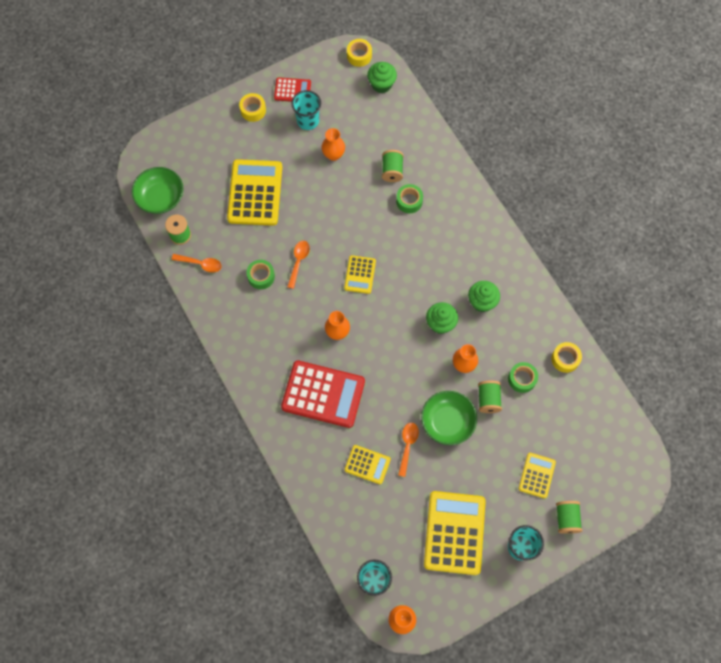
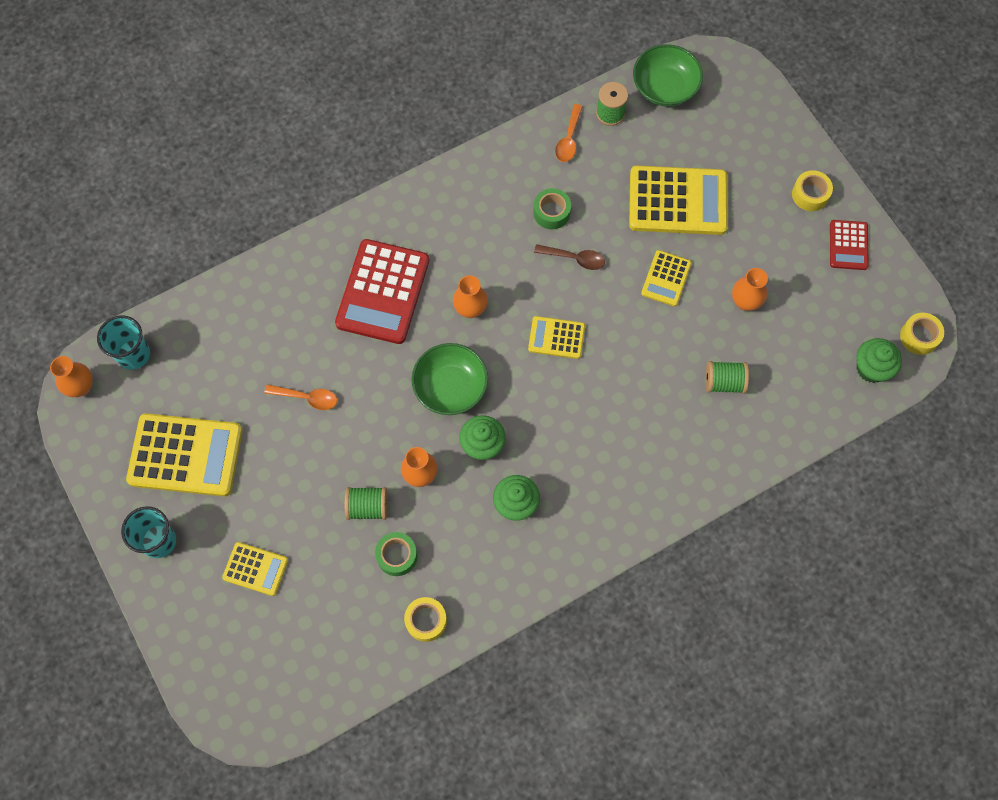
camera: 90 degrees right, 0 degrees up
(298, 261) = (575, 258): orange spoon -> brown spoon
(308, 121) = (799, 267): turquoise cup -> none
(367, 464) = (284, 347): yellow calculator -> yellow calculator (666, 278)
(409, 201) = (675, 405): green tape -> none
(447, 422) = (338, 450): green bowl -> green bowl (450, 387)
(566, 518) = (192, 607): green spool -> none

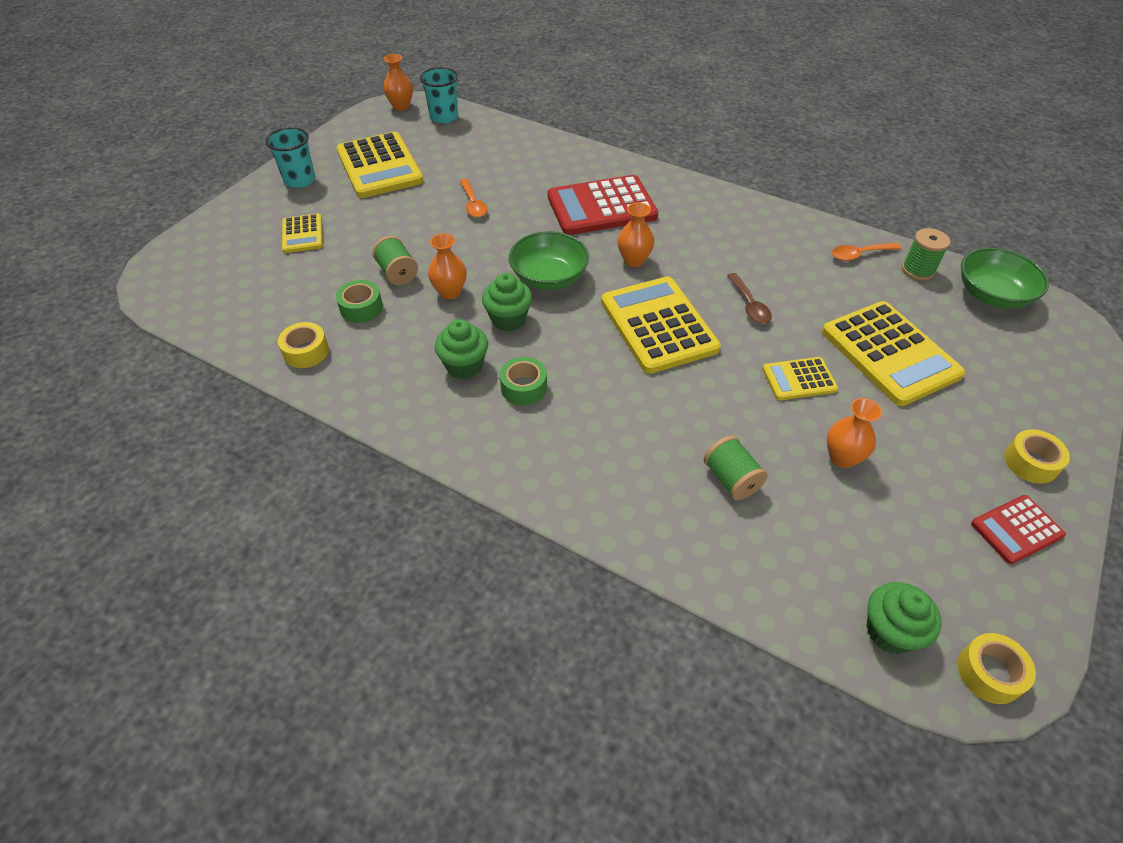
camera: 60 degrees right, 20 degrees down
(551, 212) = (777, 272): green tape -> green tape (524, 387)
(556, 338) = (658, 325): yellow calculator -> yellow calculator, size x1.90

